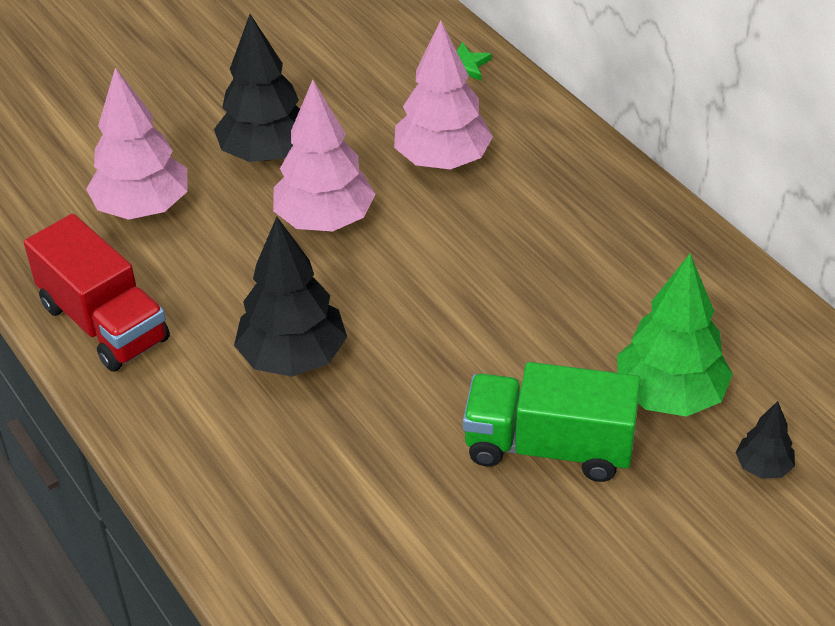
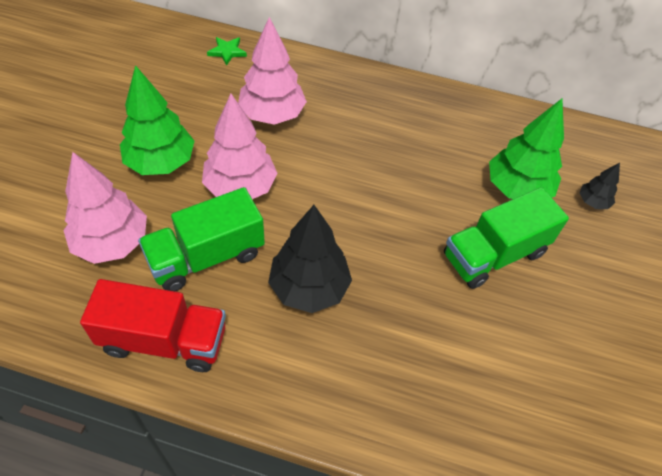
camera: 45 degrees left, 10 degrees up
(219, 270) = (206, 256): none -> green truck
(266, 153) = (161, 162): black tree -> green tree

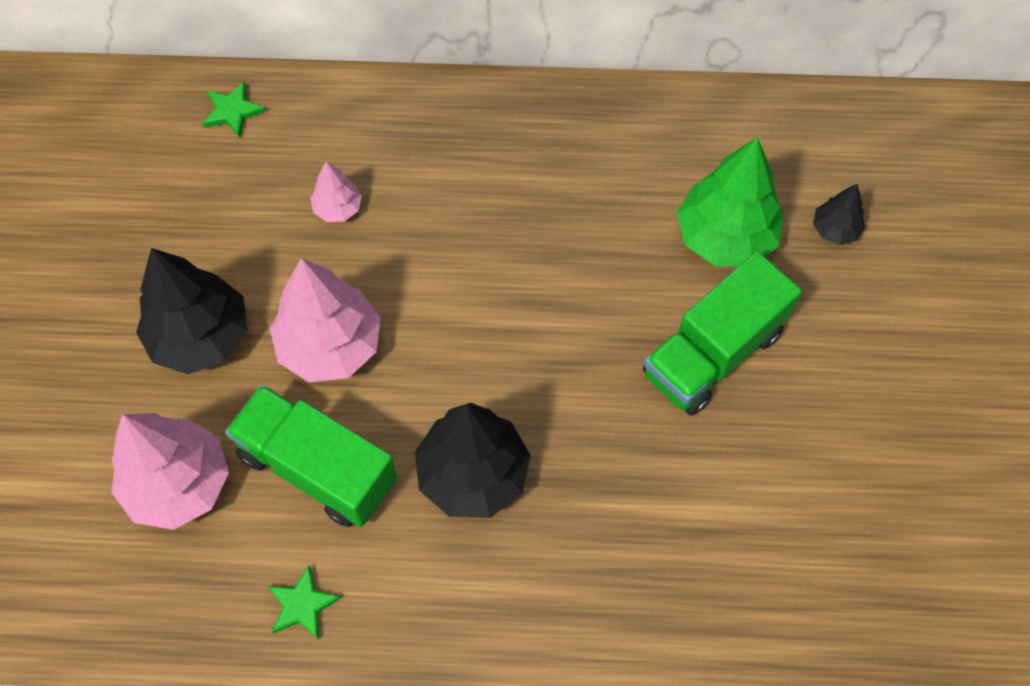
camera: 10 degrees left, 10 degrees up
(161, 162) = (200, 337): green tree -> black tree
(164, 340) = (302, 605): red truck -> green star
(206, 256) = (317, 468): green truck -> green truck turned 75 degrees clockwise
(272, 114) = (338, 208): pink tree -> pink tree, size x0.49

